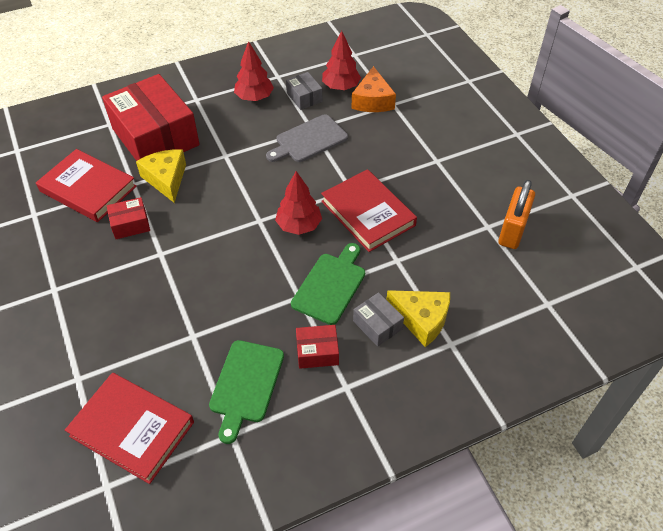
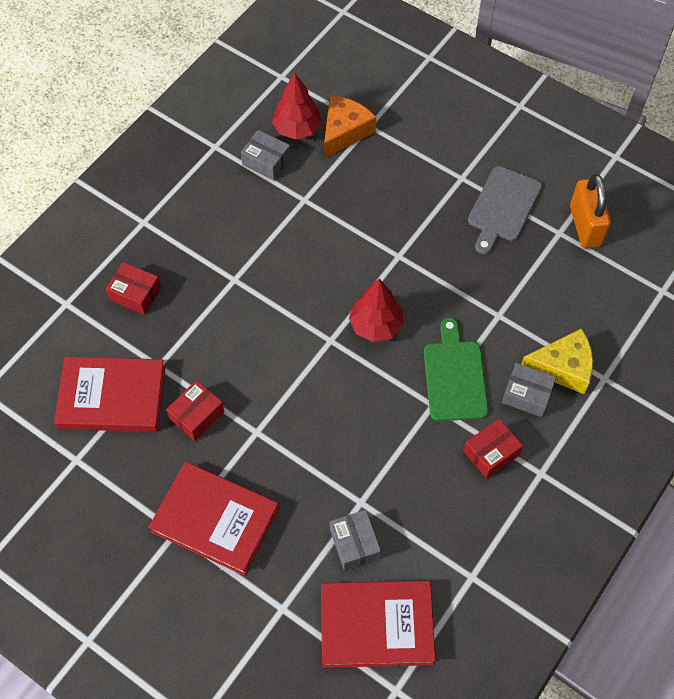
camera: 30 degrees left, 10 degrees up
(155, 137) = (135, 294): red box -> red box, size x0.43
(164, 362) = (354, 544): none -> grey box
(166, 179) = (191, 341): yellow cheese -> none
(245, 385) = (449, 522): green cutting board -> none
(254, 97) = (210, 188): red tree -> none
(309, 140) = (311, 215): grey cutting board -> grey cutting board (503, 207)
(368, 213) = (435, 275): red book -> red book (215, 520)
(372, 100) = (344, 131): orange cheese -> orange cheese turned 120 degrees counterclockwise

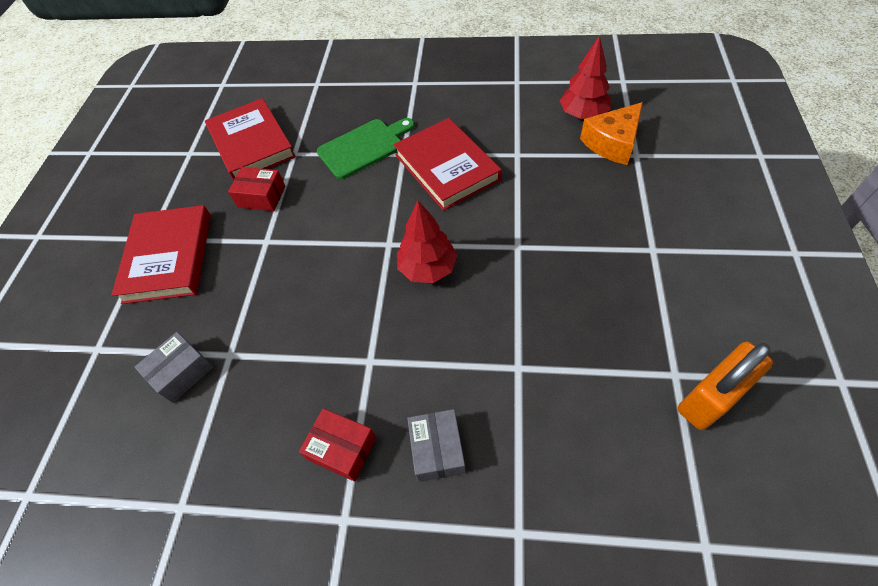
camera: 65 degrees right, 5 degrees down
(135, 294) = (349, 110): red box -> none
(266, 161) = (532, 114): grey box -> none
(344, 131) = (612, 143): orange cheese -> orange cheese turned 135 degrees clockwise
(376, 625) = (97, 438): red book -> red book (447, 167)
(455, 376) = (415, 364): green cutting board -> green cutting board (364, 147)
(503, 207) = (654, 302): grey cutting board -> none
(563, 367) = (500, 472): yellow cheese -> none

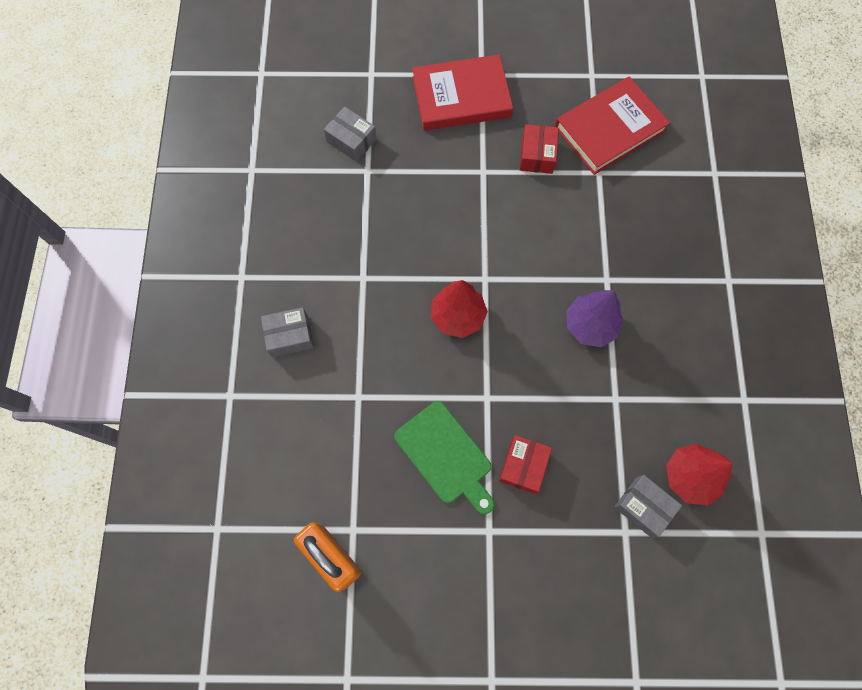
camera: 80 degrees right, 15 degrees up
(342, 448) = (291, 268): red box -> red box (523, 466)
(364, 147) = (613, 239): green cutting board -> green cutting board (445, 456)
(447, 167) = (590, 325): red book -> purple tree
(612, 143) = (643, 507): orange cheese -> grey box

